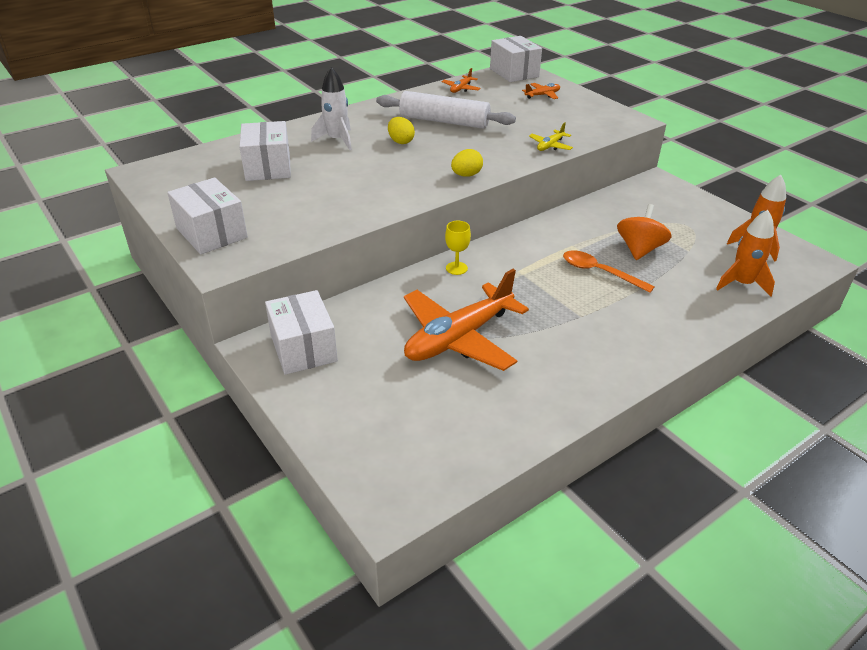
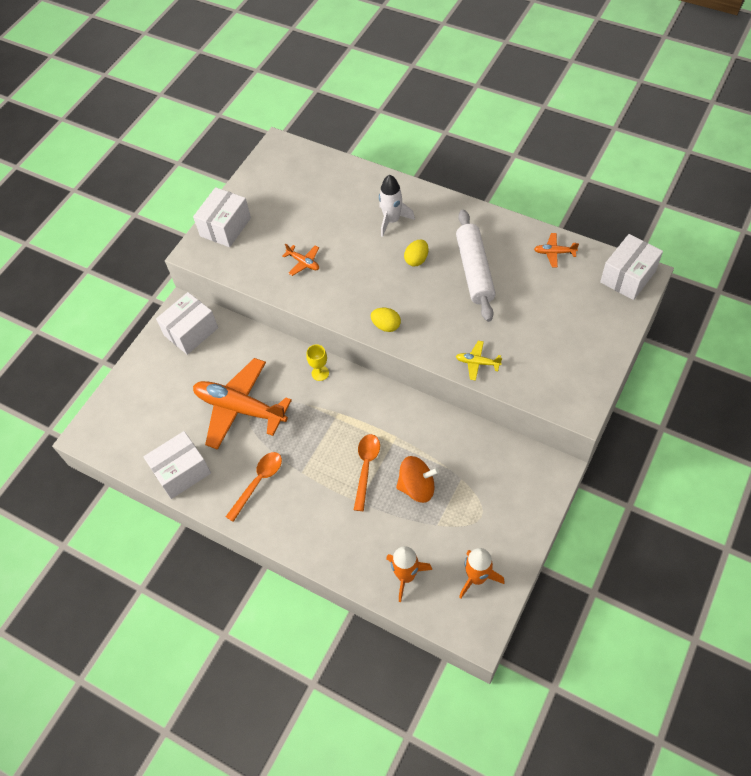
camera: 70 degrees right, 20 degrees up
(268, 167) = (325, 205): white box -> white box (181, 472)
(542, 95) = (587, 319): orange plane -> orange plane (303, 262)
(576, 352) = (258, 482): none -> orange spoon

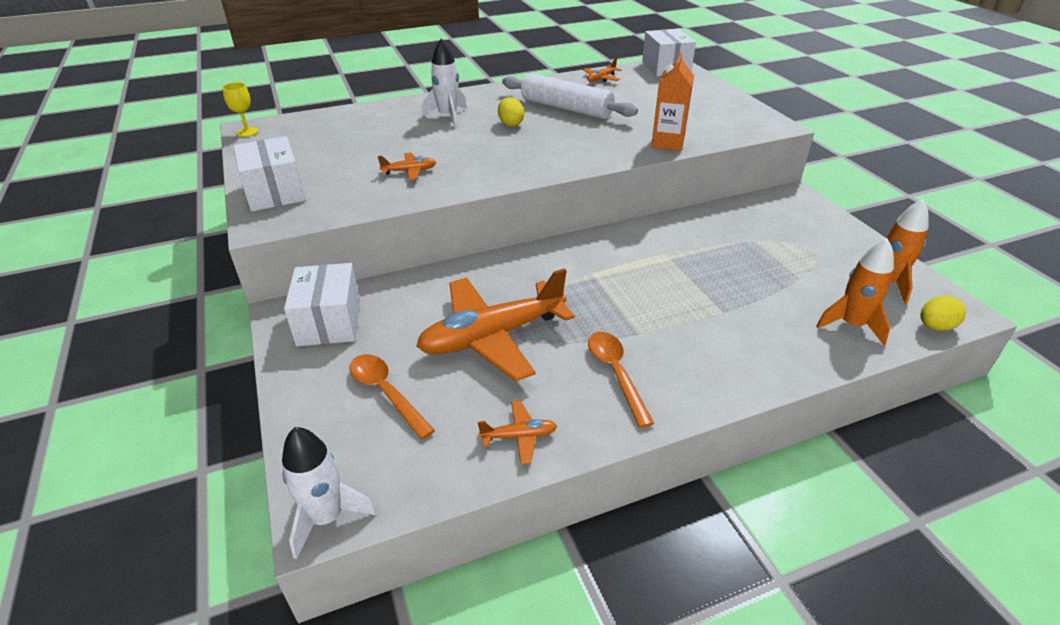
camera: 55 degrees left, 20 degrees down
(86, 438) = (327, 517): none -> white rocket
(181, 472) = (519, 436): white box -> orange plane
(320, 373) = (526, 261): yellow goblet -> yellow goblet (247, 132)
(366, 467) = (683, 287): orange spoon -> orange spoon (386, 392)
(386, 326) = (560, 163): yellow egg -> yellow egg (935, 326)
(417, 487) = (741, 268): orange spinning top -> none
(477, 363) = (667, 143): yellow plane -> orange carton

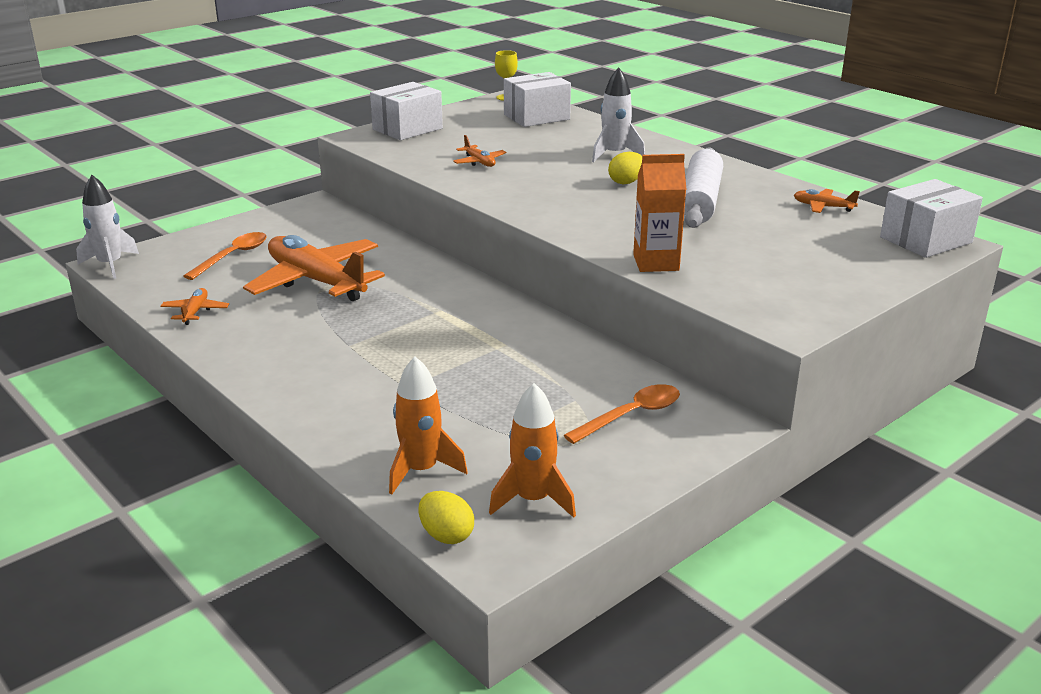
camera: 70 degrees right, 10 degrees down
(329, 322) = (310, 219): white box -> white box (536, 117)
(519, 436) = (195, 312): orange plane -> orange plane turned 150 degrees counterclockwise
(615, 373) = (284, 341): orange spoon -> orange spoon (631, 415)

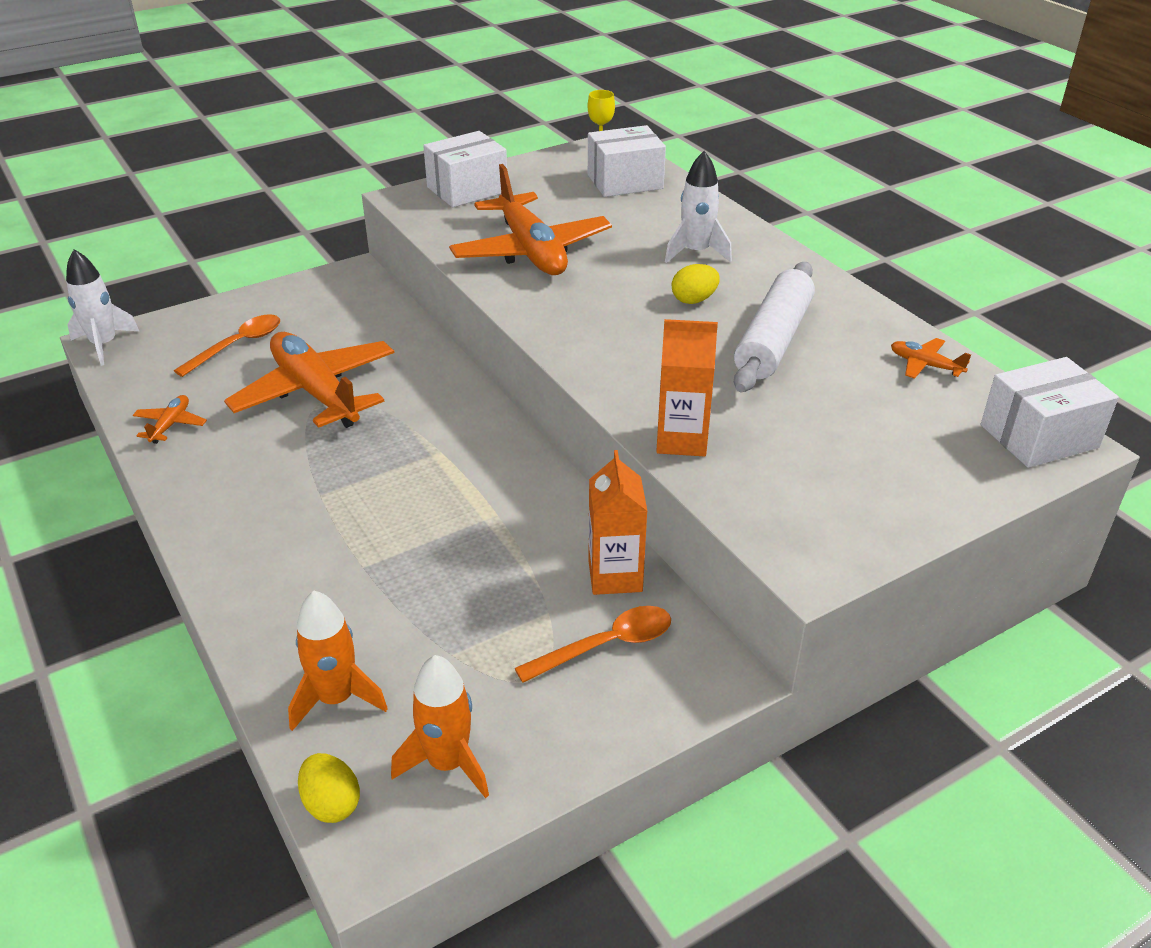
camera: 10 degrees right, 10 degrees up
(479, 162) = (531, 251): orange plane -> orange plane, size x2.39
(620, 373) = (615, 576): none -> orange carton

